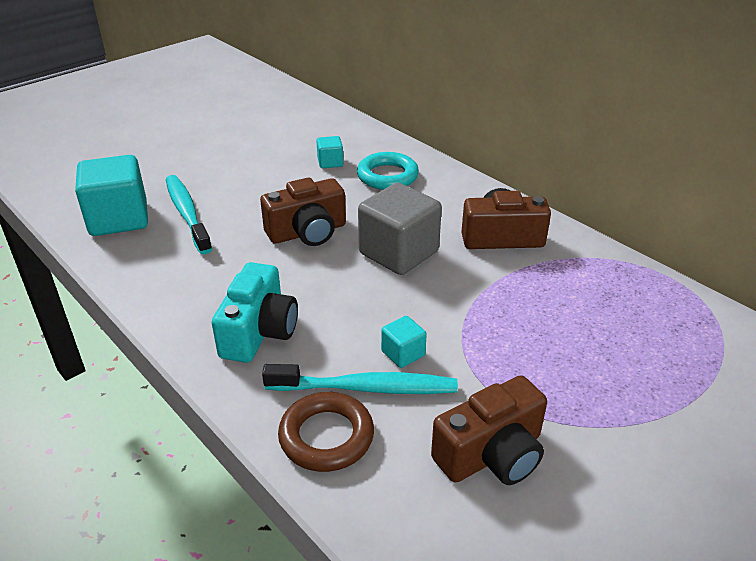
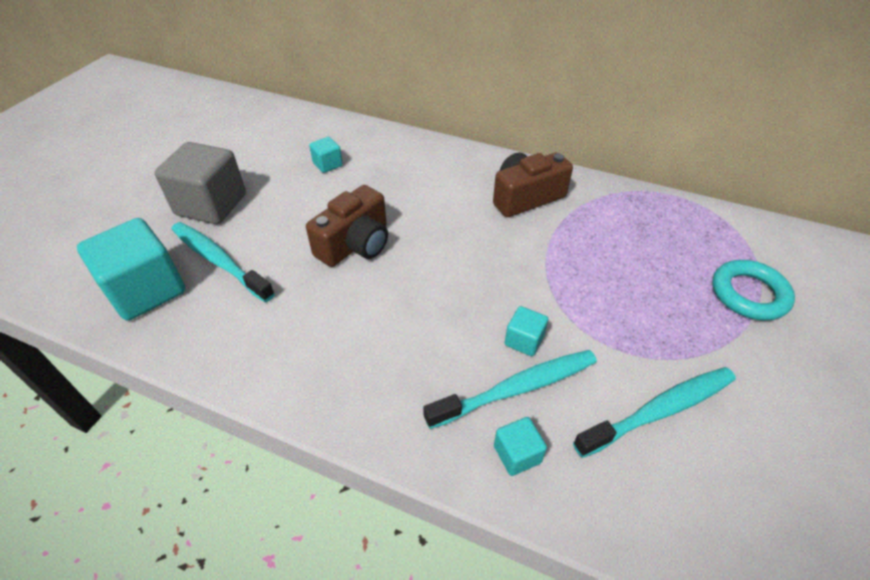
camera: 25 degrees left, 10 degrees up
(259, 331) = (380, 367): turquoise camera -> none
(326, 436) = (517, 454): brown ring -> turquoise cube
(387, 176) = (390, 164): turquoise ring -> turquoise ring (749, 294)
(398, 253) = (452, 239): grey cube -> grey cube (211, 205)
(492, 454) = (659, 410): brown camera -> turquoise toothbrush

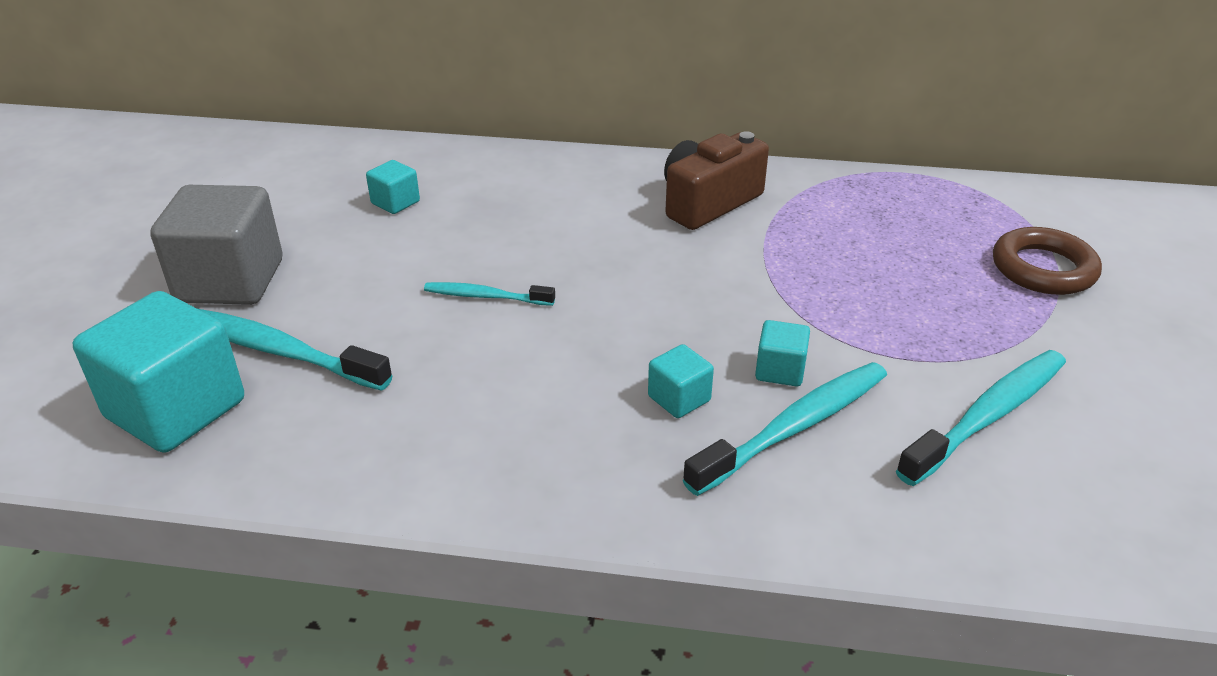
camera: 15 degrees left, 10 degrees down
(355, 244) = (486, 296): brown camera -> turquoise toothbrush
(517, 454) = (828, 501): turquoise cube -> turquoise cube (679, 399)
(749, 294) = (1043, 269): turquoise ring -> brown ring

